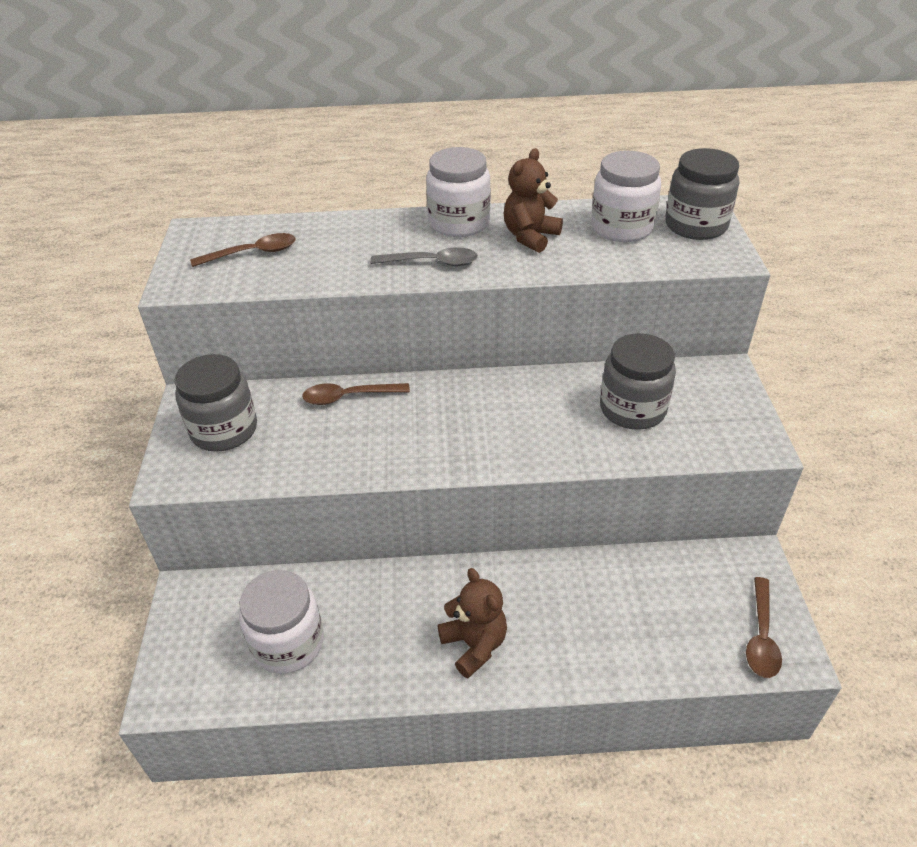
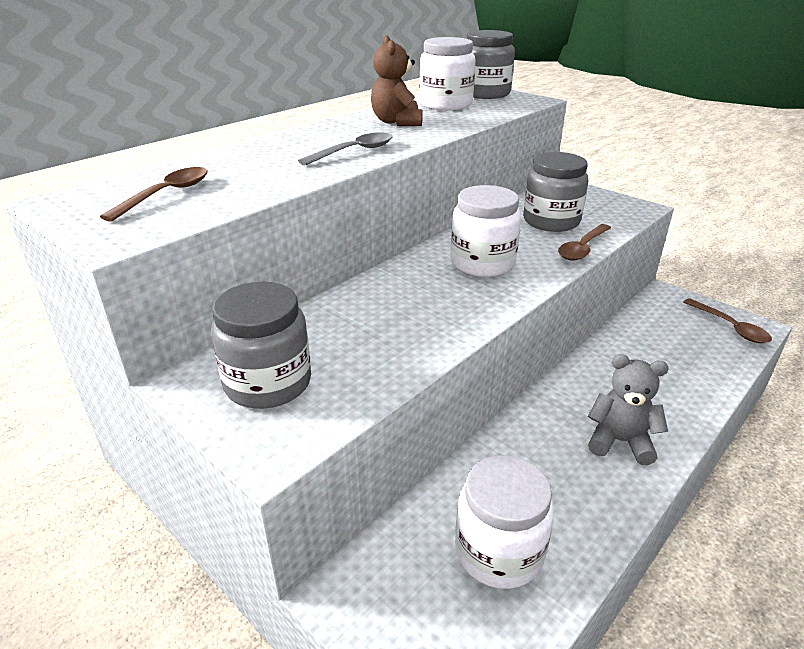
camera: 45 degrees left, 10 degrees down
(349, 397) = (349, 303): brown spoon -> brown spoon (582, 248)
(459, 223) = (328, 130): white jar -> white jar (482, 263)
(474, 645) = (620, 441): brown teddy bear -> grey teddy bear

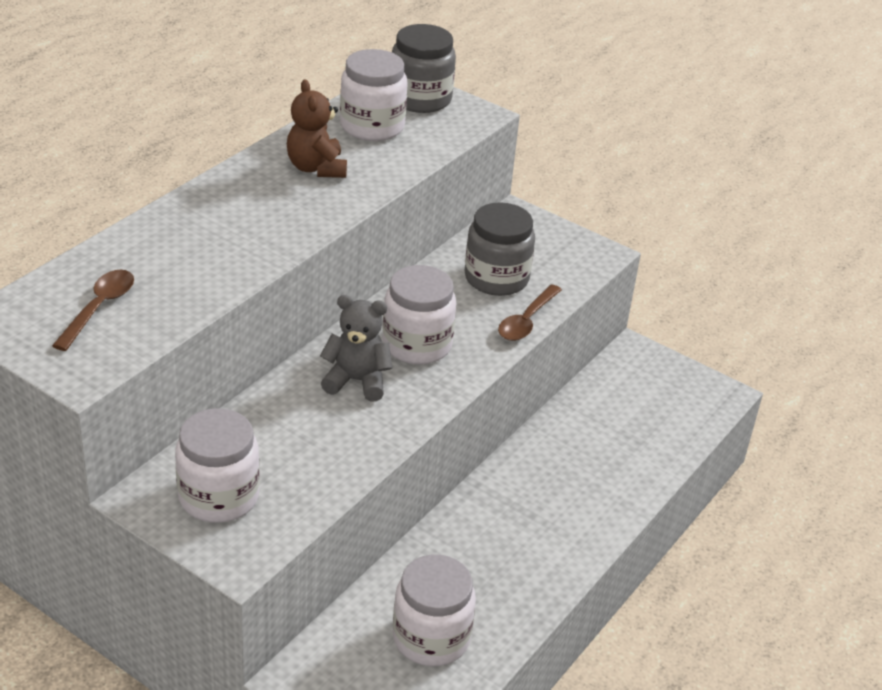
camera: 10 degrees left, 5 degrees up
(268, 383) = (219, 497): grey jar -> white jar
(354, 152) = (276, 230): grey spoon -> none
(620, 441) = (552, 533): grey teddy bear -> grey teddy bear (357, 381)
(730, 327) = (695, 395): brown spoon -> none

